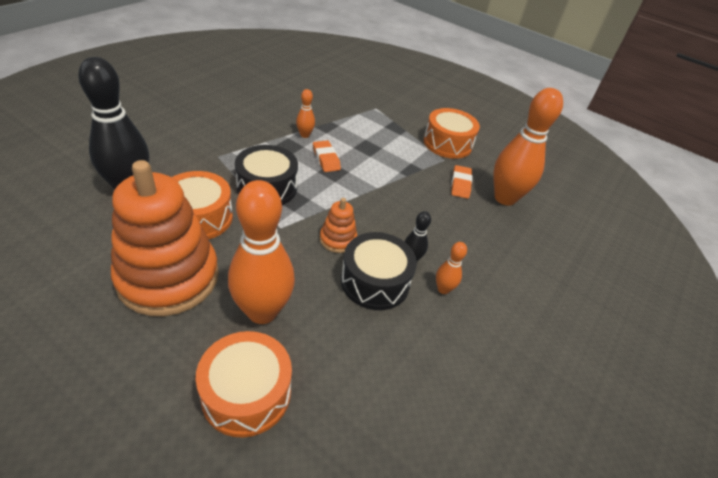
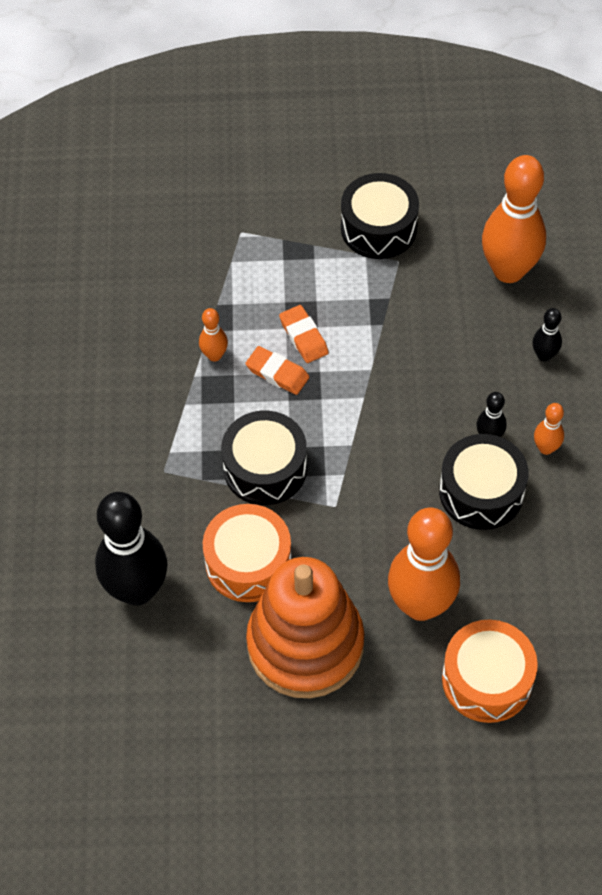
camera: 30 degrees left, 15 degrees up
(338, 239) = (402, 473): orange stacking toy -> none
(447, 143) = (378, 228): orange drum -> black drum
(460, 184) = (448, 288): orange eraser -> orange eraser (303, 337)
(489, 245) = (544, 355): none -> black bowling pin

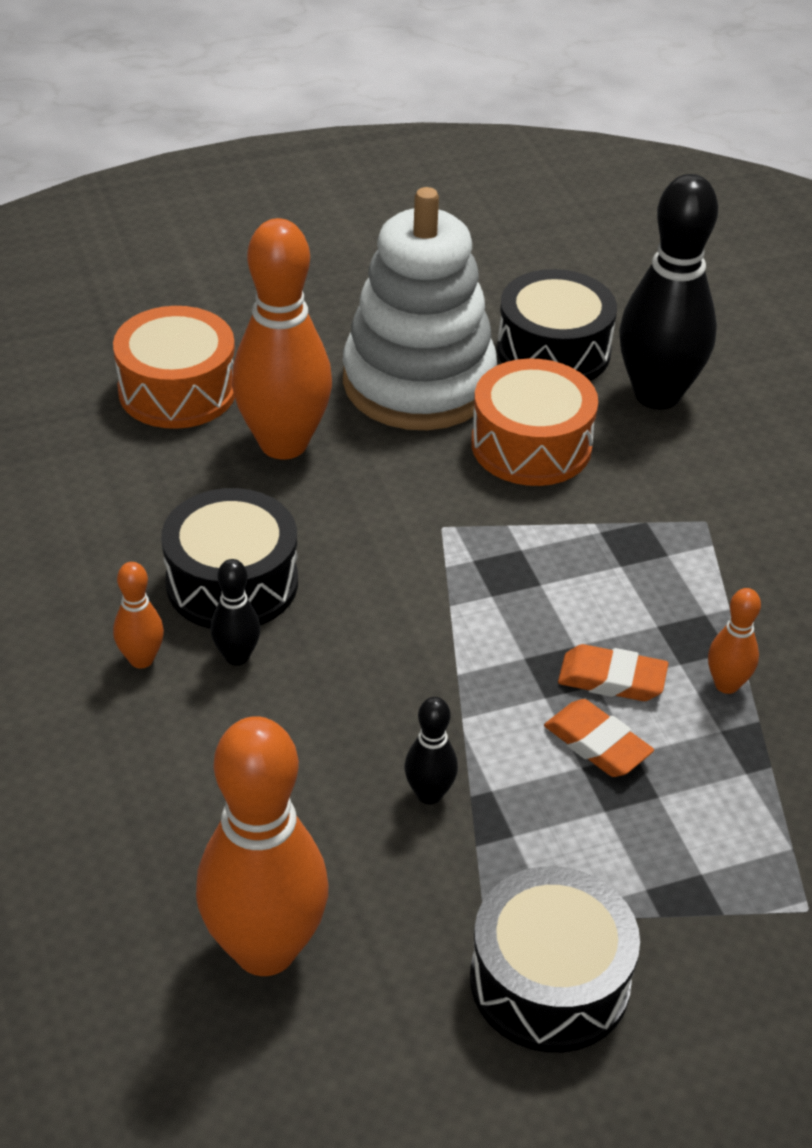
camera: 160 degrees right, 15 degrees down
(265, 468) = (564, 551): black drum -> black drum (553, 351)
(305, 644) = (418, 382): orange stacking toy -> white stacking toy
(544, 355) = (167, 802): black bowling pin -> black bowling pin (429, 794)

